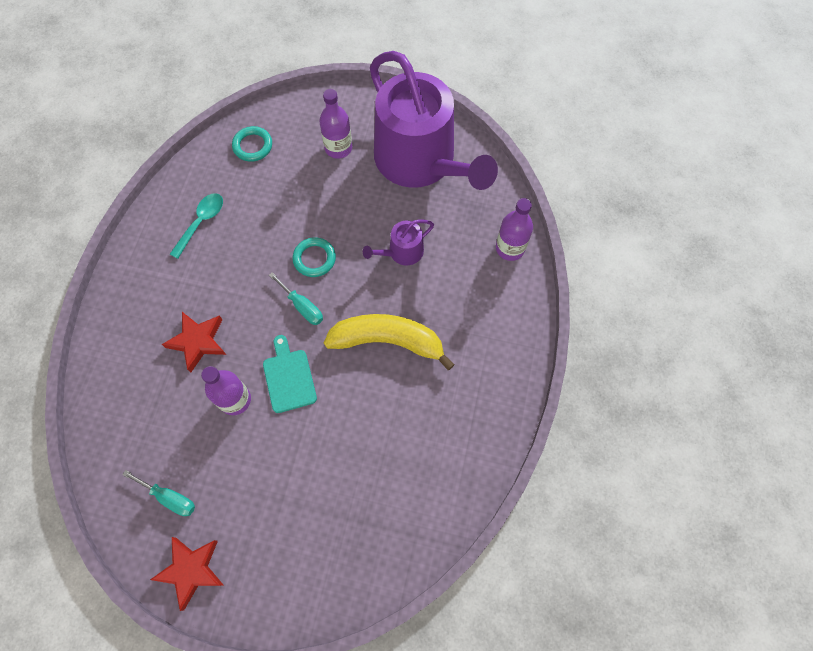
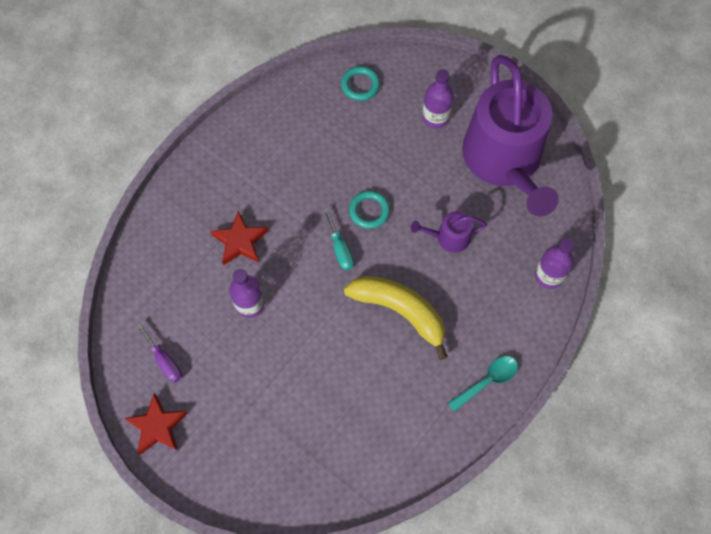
camera: 25 degrees right, 0 degrees up
(169, 497) = (164, 361): turquoise screwdriver -> purple screwdriver
(201, 222) = (286, 137): turquoise spoon -> turquoise spoon (487, 381)
(289, 377) = (302, 305): turquoise cutting board -> none

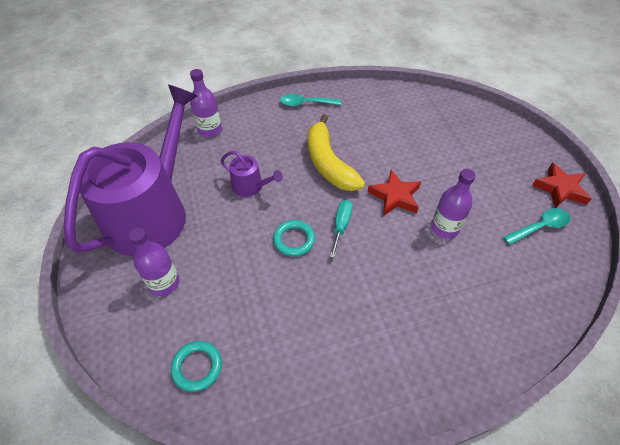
camera: 145 degrees left, 15 degrees down
(164, 361) = (540, 227): purple screwdriver -> turquoise spoon
(240, 241) = (426, 282): red star -> red star (395, 196)

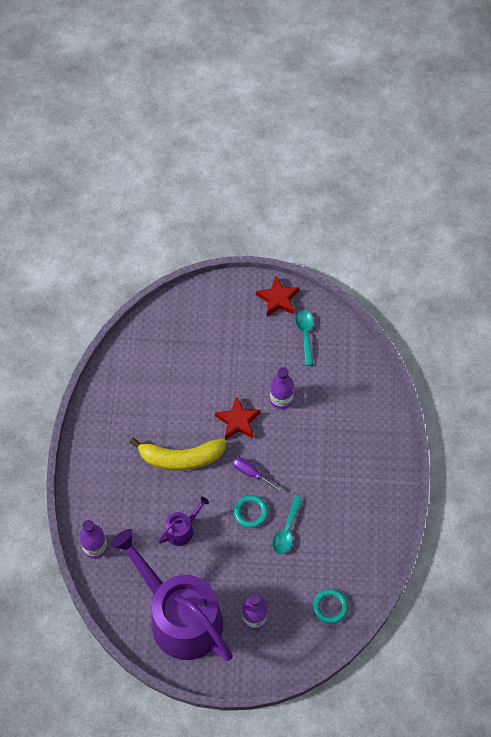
camera: 70 degrees left, 10 degrees up
(305, 103) = (95, 450): turquoise spoon -> turquoise spoon (287, 530)
(341, 225) = (250, 473): turquoise screwdriver -> purple screwdriver

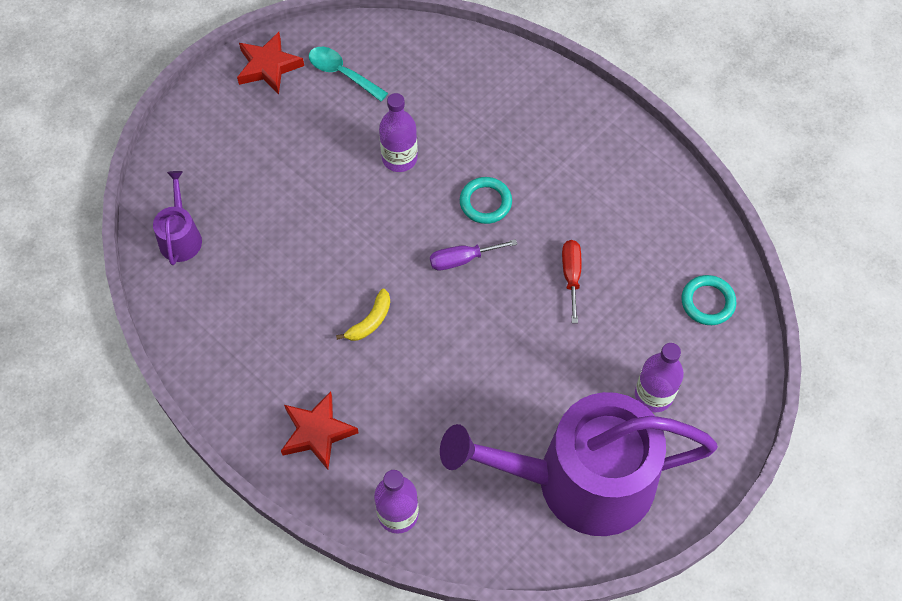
camera: 50 degrees left, 0 degrees up
(181, 458) = (370, 321): yellow banana -> yellow banana, size x0.46
(182, 529) = (466, 391): purple watering can -> purple watering can (180, 237)
(238, 421) = (382, 223): red star -> red star (317, 432)
(250, 512) = (513, 297): turquoise ring -> turquoise ring (485, 202)
(287, 530) = (571, 276): turquoise spoon -> red screwdriver

